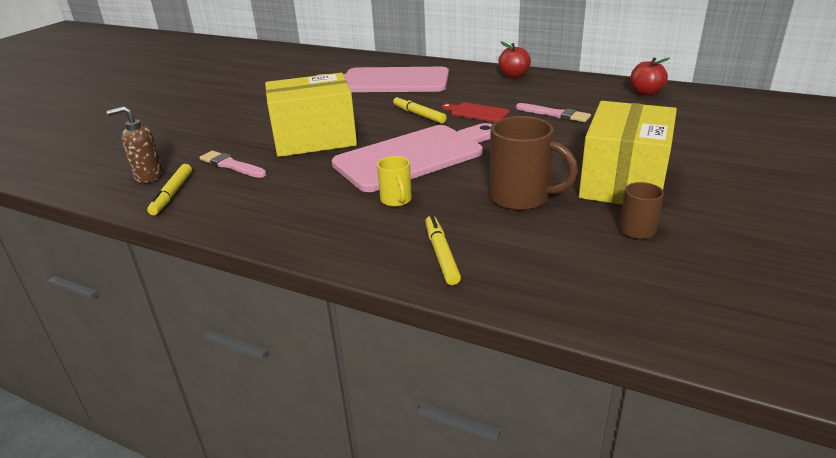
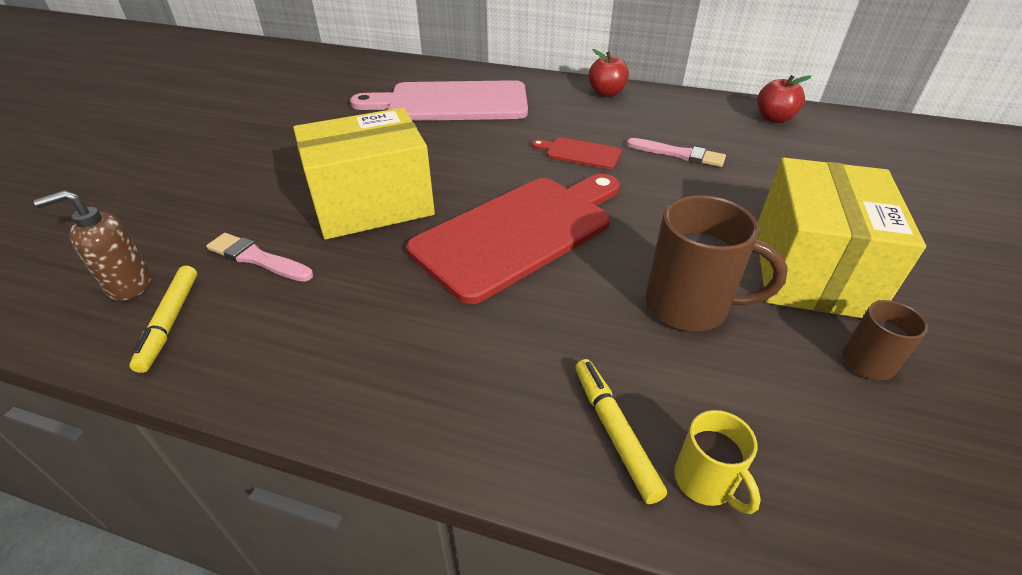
camera: 10 degrees left, 10 degrees up
(396, 200) = (516, 319): yellow mug -> yellow mug (705, 481)
(414, 156) = (520, 232): pink cutting board -> red cutting board
(419, 114) = (505, 158): yellow marker -> none

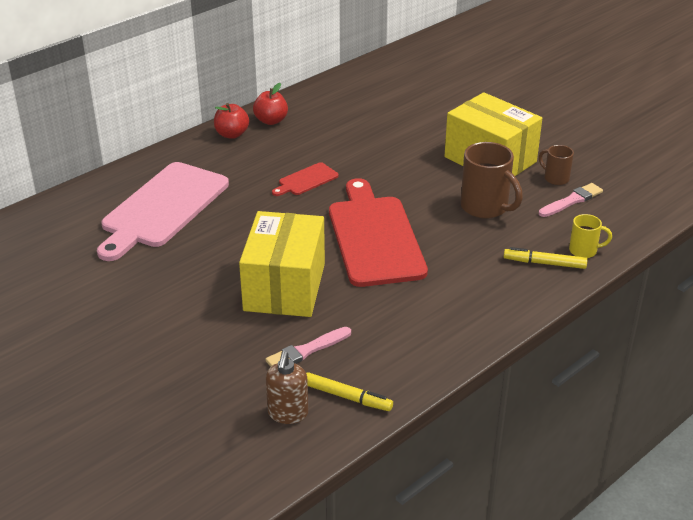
camera: 60 degrees left, 5 degrees down
(678, 154) = (347, 145): pink brush -> pink brush (571, 201)
(689, 306) = (485, 207): brown mug -> brown mug turned 90 degrees clockwise
(774, 118) = (342, 91): red apple -> red apple (271, 121)

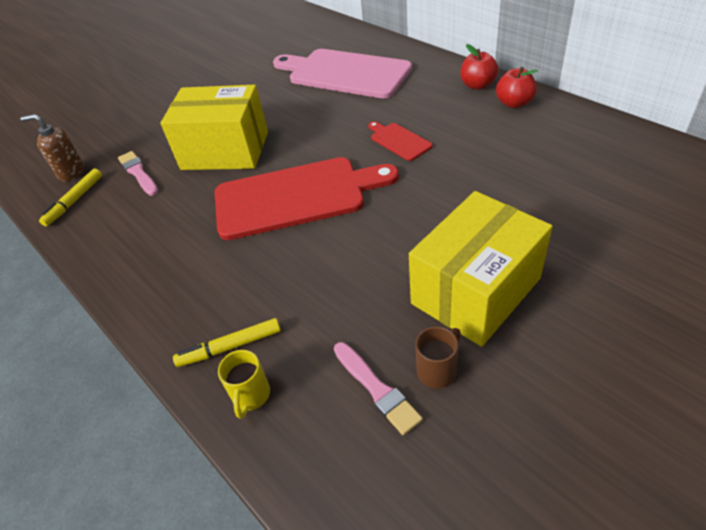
camera: 95 degrees right, 10 degrees up
(485, 207) = (354, 287): brown mug -> none
(544, 263) = (230, 347): yellow marker -> yellow marker turned 120 degrees counterclockwise

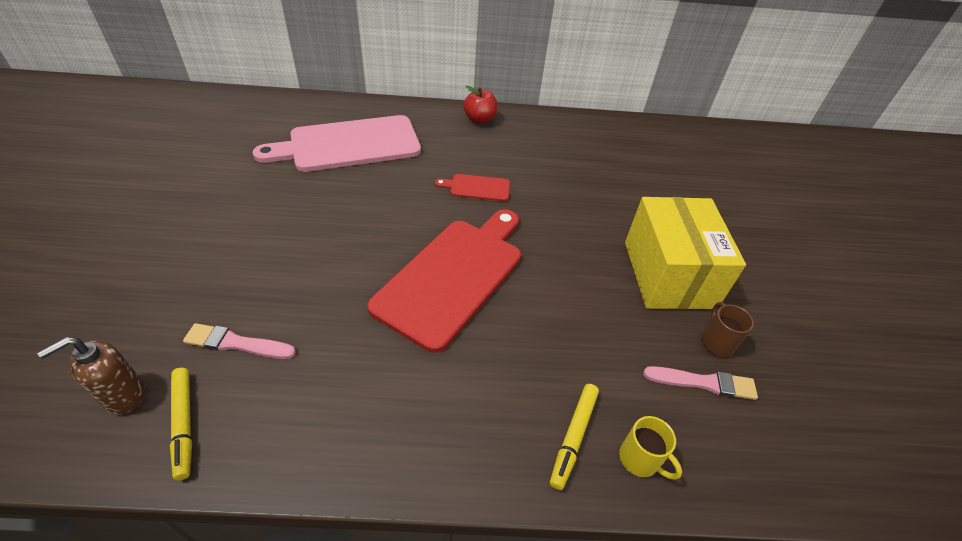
camera: 55 degrees left, 0 degrees up
(225, 150) = (318, 268): yellow box -> none
(514, 103) = (523, 126): red apple -> none

